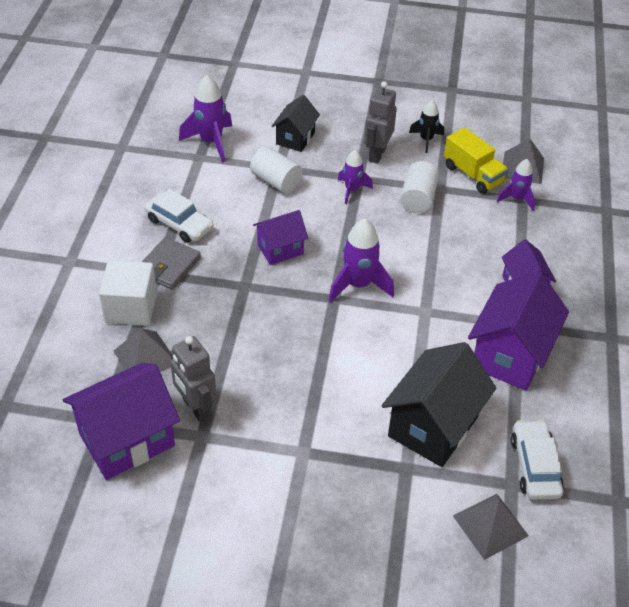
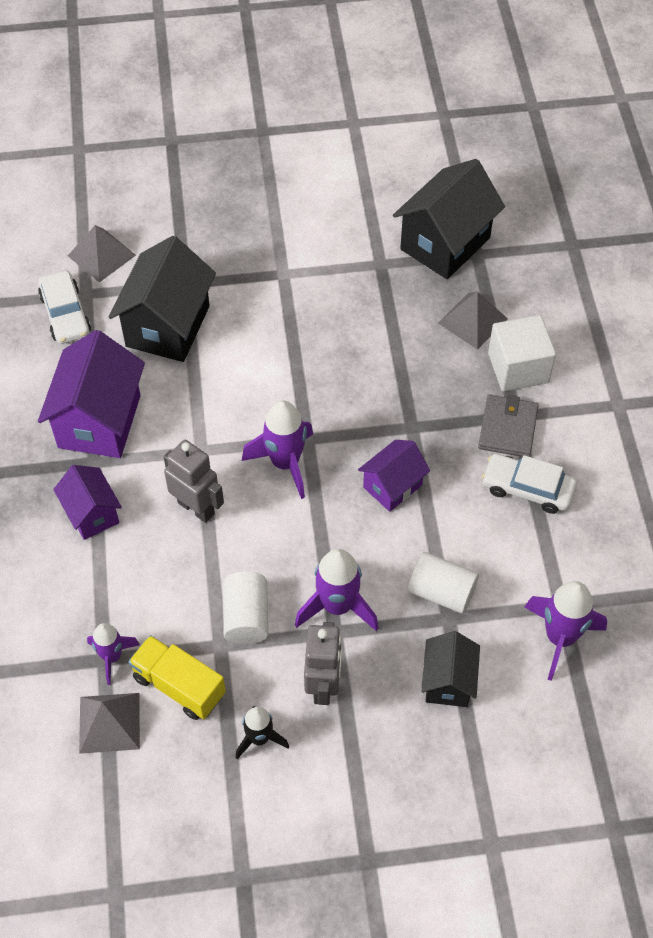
camera: 165 degrees right, 10 degrees up
(127, 440) = (445, 243): purple house -> black house
(196, 407) = (398, 286): grey robot -> grey robot (196, 508)
(352, 190) = (337, 606): purple rocket -> purple rocket, size x1.61

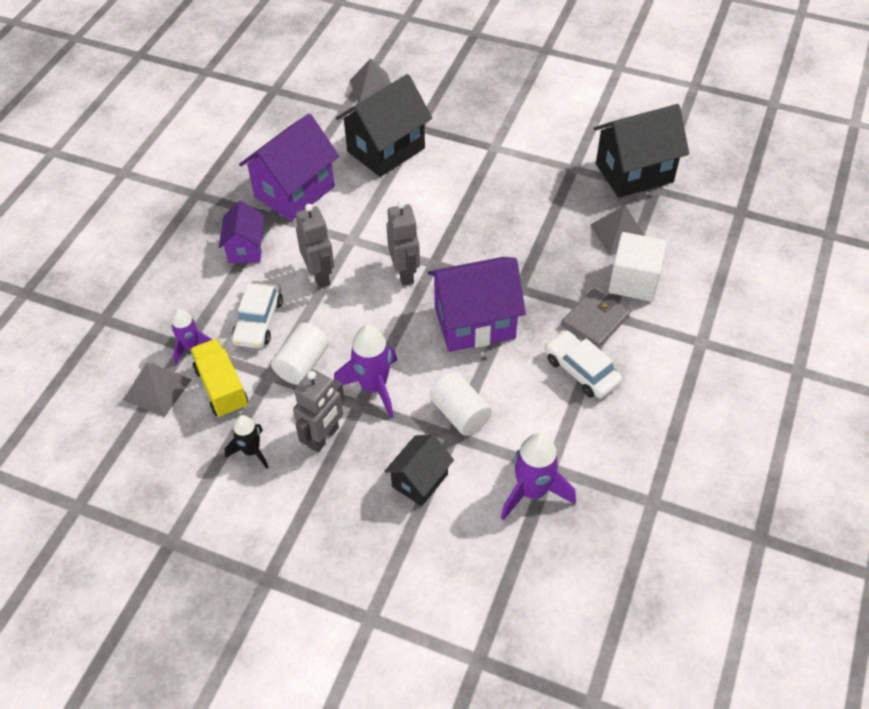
camera: 30 degrees right, 5 degrees down
(65, 314) = (321, 116): white car -> white car (258, 321)
(285, 463) = (405, 273): purple rocket -> grey robot
(392, 486) = (474, 323): purple house -> purple house, size x1.73

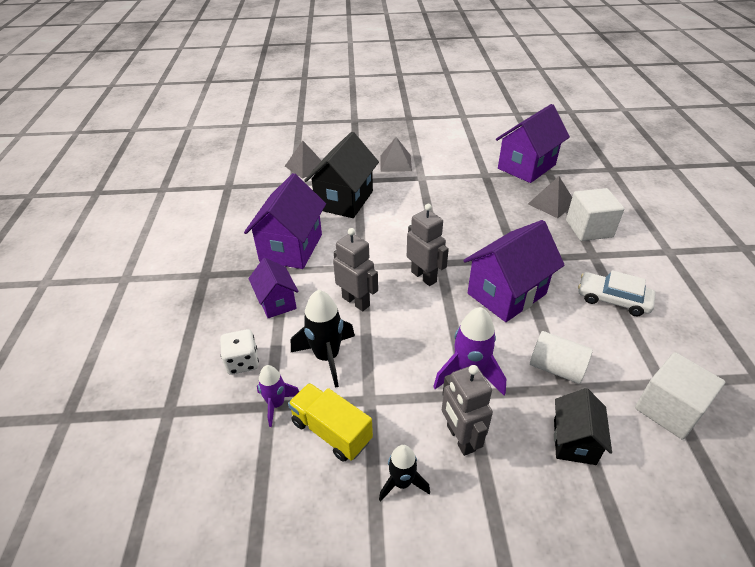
camera: 25 degrees left, 10 degrees down
(157, 389) = (265, 459): grey pyramid -> grey pyramid (395, 163)
(183, 297) = (242, 362): none -> white dice
(258, 321) = (327, 357): white car -> black rocket
(302, 364) = (392, 379): white cylinder -> none
(324, 437) = (460, 438): grey robot -> grey robot turned 150 degrees clockwise
(532, 491) = (669, 409): purple rocket -> white cube
(595, 321) = (589, 262): grey wallet -> none
(634, 173) = (526, 166): black house -> purple house

